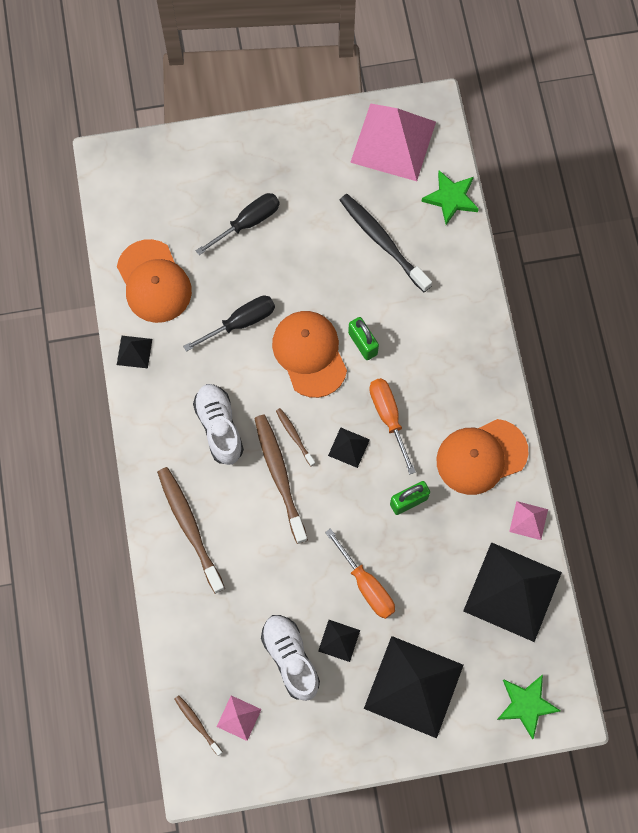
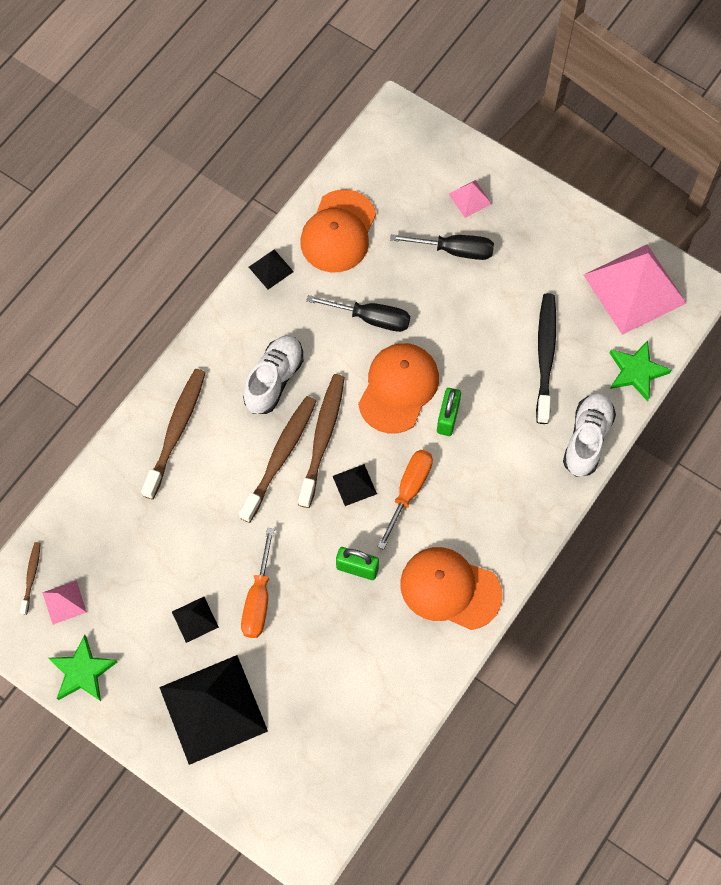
camera: 45 degrees right, 5 degrees down
(290, 658) = (146, 597): white shoe -> white shoe (587, 439)
(294, 436) = (322, 438): brown toothbrush -> brown toothbrush, size x1.99
(512, 591) = (365, 714): black pyramid -> none
(526, 705) = (283, 810): green star -> green star (82, 671)
(528, 520) = (436, 673): pink pyramid -> pink pyramid (470, 198)

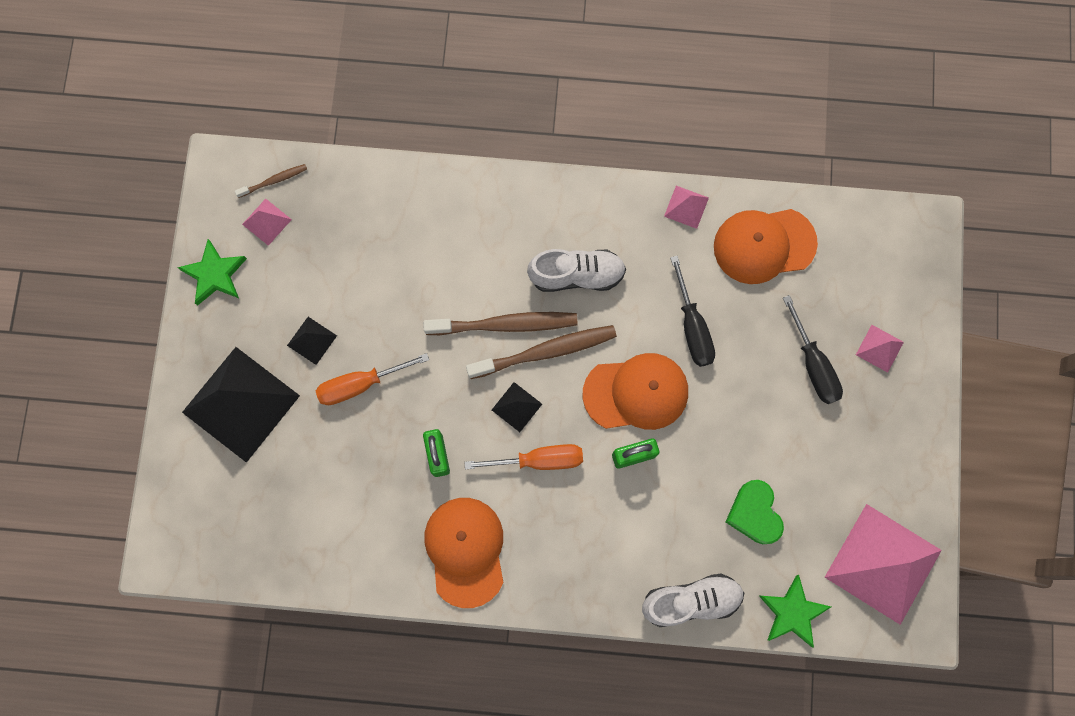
camera: 60 degrees right, 10 degrees up
(176, 431) = (476, 219): brown toothbrush -> none
(271, 269) = (686, 207): black pyramid -> pink pyramid
(545, 356) = (754, 513): black toothbrush -> green heart

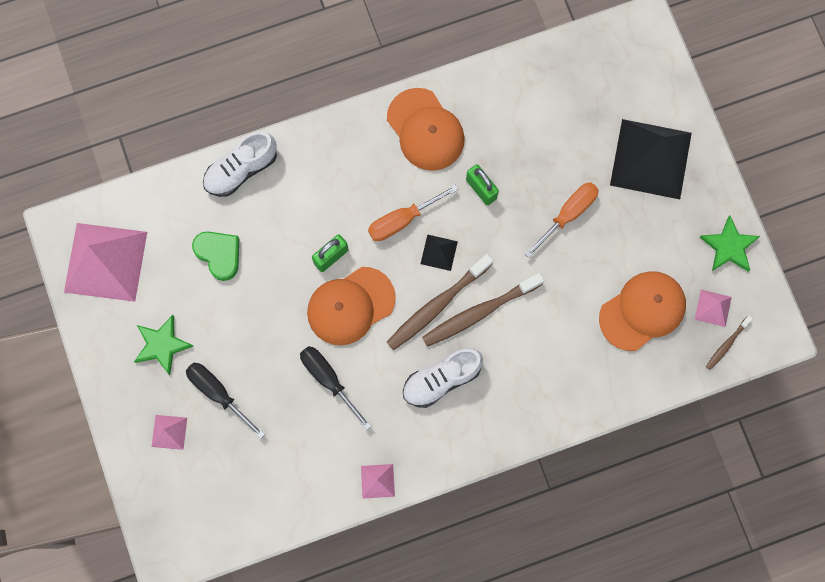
camera: 155 degrees right, 0 degrees up
(312, 340) = (624, 230): black pyramid -> none
(764, 245) = (298, 477): orange cap -> orange cap (642, 311)
(792, 612) = (161, 195): green star -> green star (162, 345)

